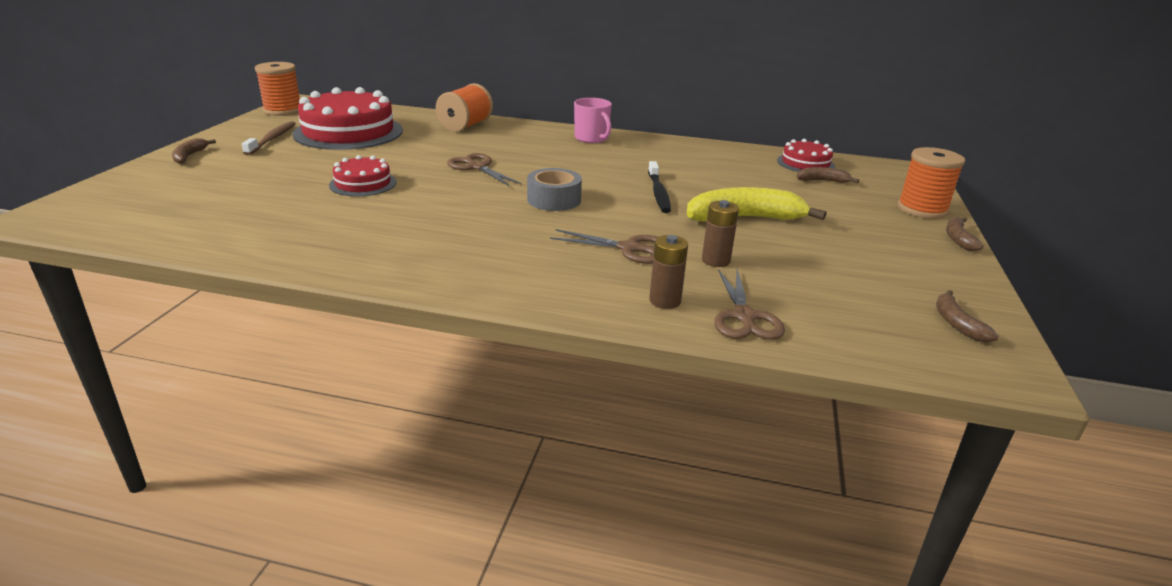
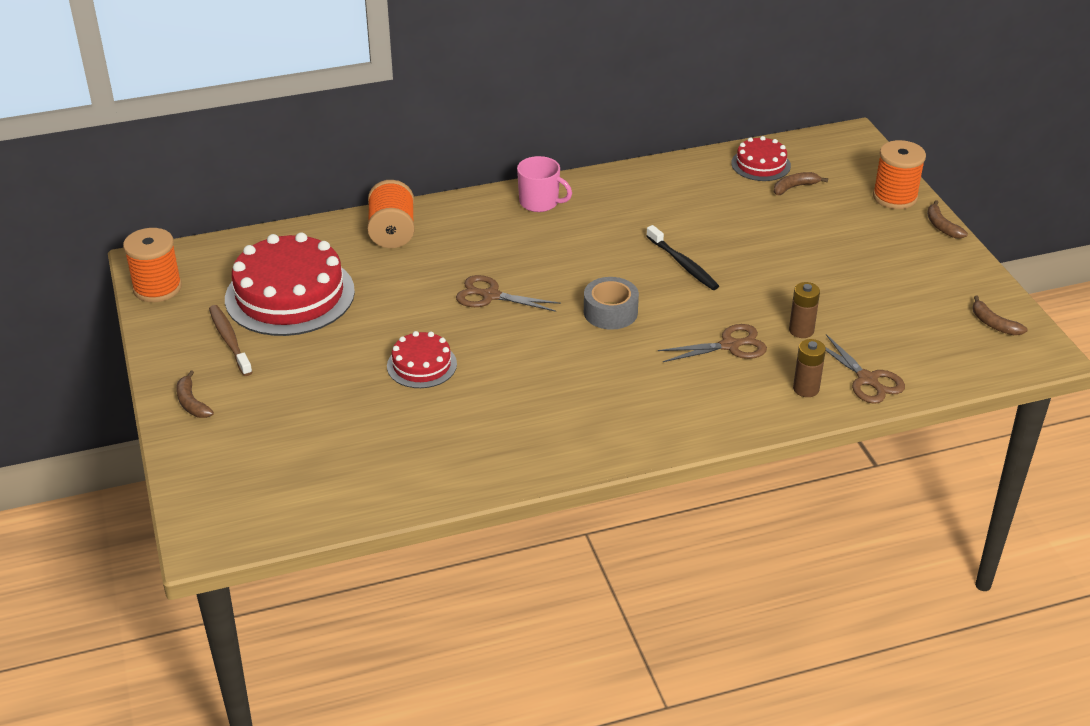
camera: 30 degrees left, 10 degrees up
(744, 218) = (778, 269): yellow banana -> none

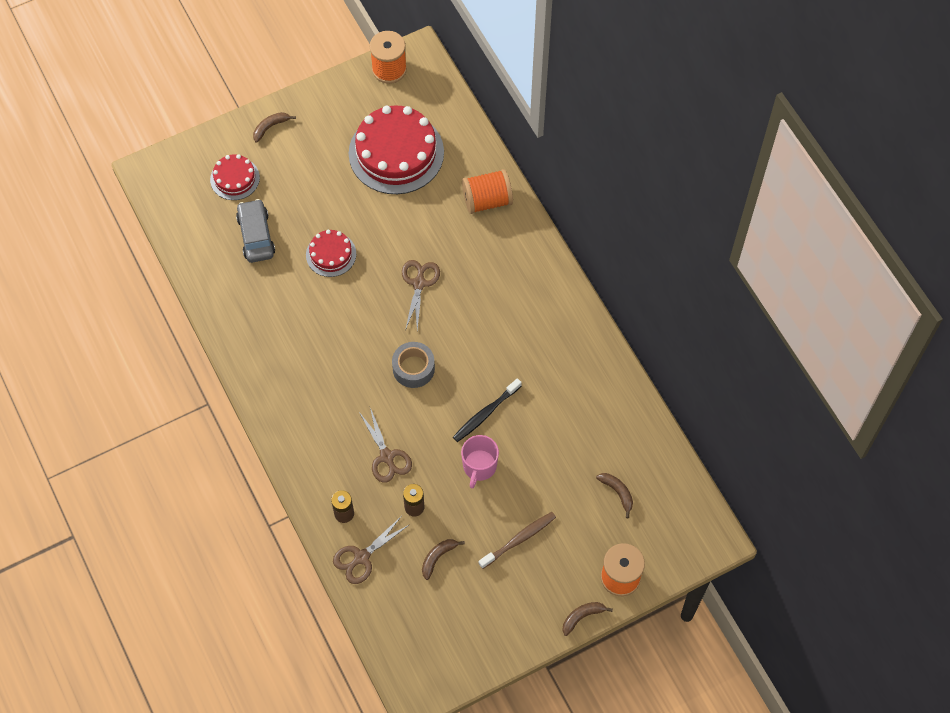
camera: 80 degrees right, 25 degrees up
(229, 340) = (338, 130): brown toothbrush -> brown toothbrush (519, 539)
(365, 432) = (256, 235): none -> grey car
(540, 202) = (550, 296): pink mug -> pink mug (479, 466)
(761, 164) = (648, 462): red cake -> red cake (235, 178)
(993, 324) = (448, 655): brown banana -> brown banana (438, 557)

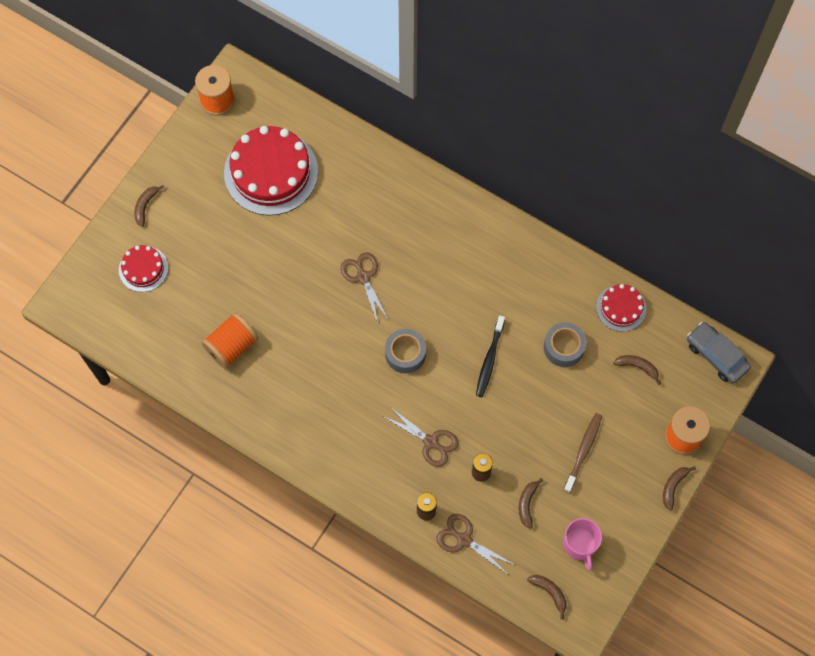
camera: 30 degrees left, 5 degrees up
(256, 235) = (195, 310): grey car -> grey car (716, 355)
(331, 254) = (271, 292): red cake -> red cake (621, 308)
(361, 557) = (464, 539): brown scissors -> brown scissors turned 105 degrees clockwise
(408, 646) = (549, 592): none -> brown banana
(479, 466) = (512, 407): pink mug -> pink mug (580, 544)
(487, 200) = (375, 174): orange spool -> orange spool (231, 346)
(560, 439) = (564, 347): none -> grey tape

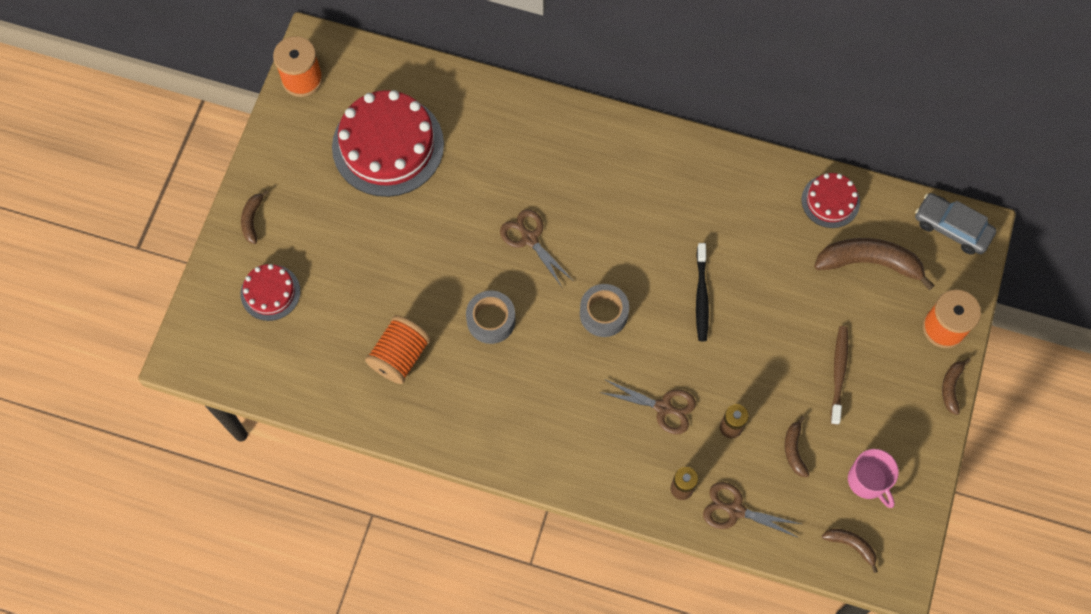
camera: 15 degrees left, 0 degrees up
(564, 347) = (780, 261): grey tape -> grey tape (491, 320)
(637, 367) = (869, 263): brown banana -> brown banana, size x1.99

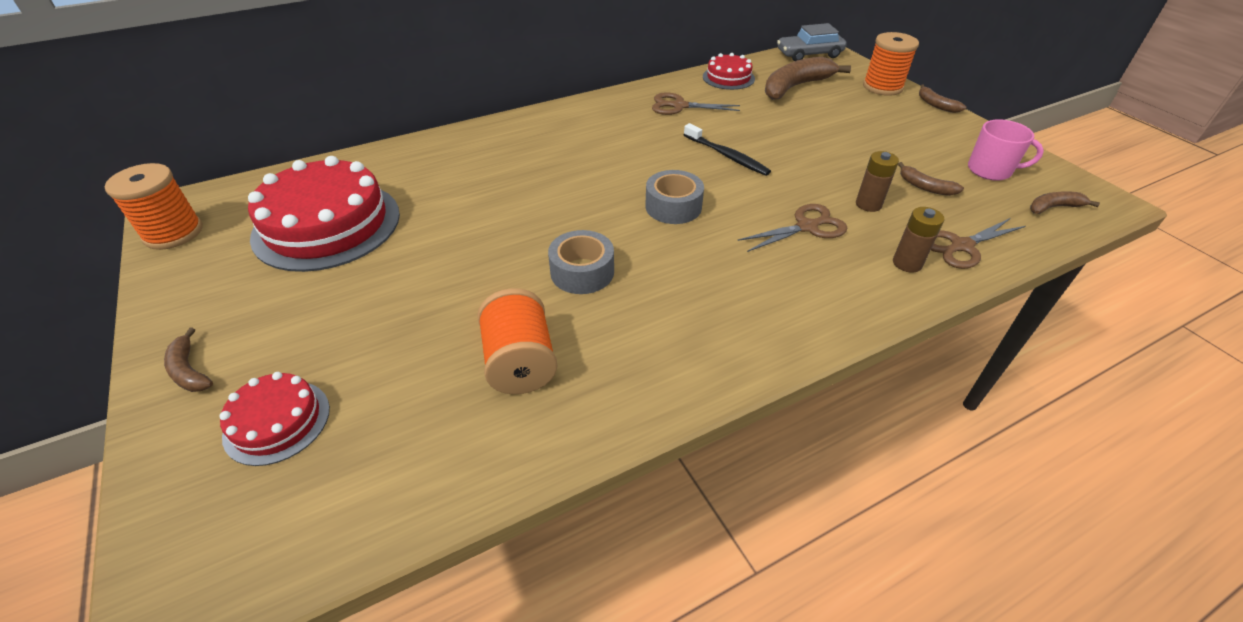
camera: 45 degrees left, 25 degrees down
(529, 239) = (546, 203): brown scissors -> brown scissors (679, 106)
(838, 373) = (873, 136): brown toothbrush -> none

